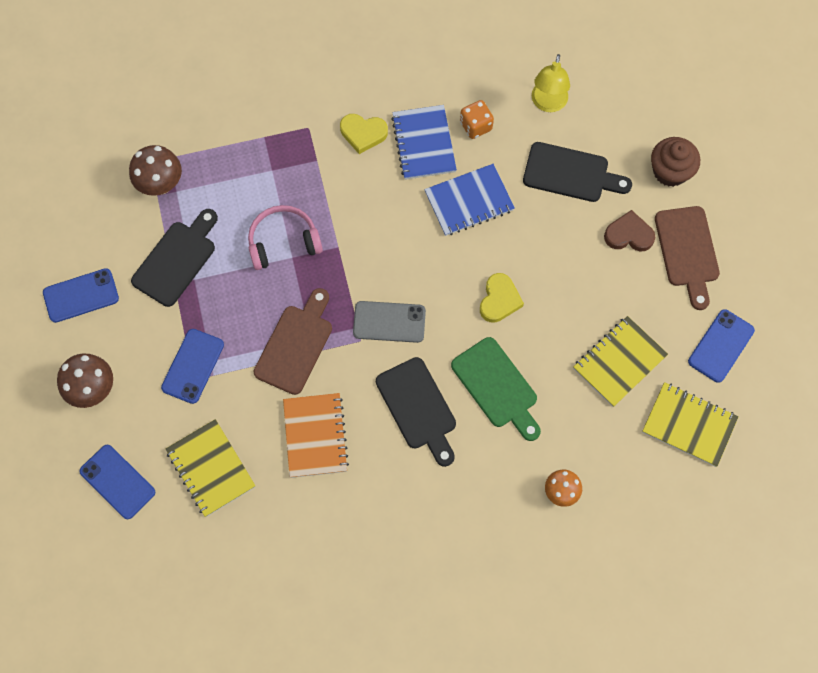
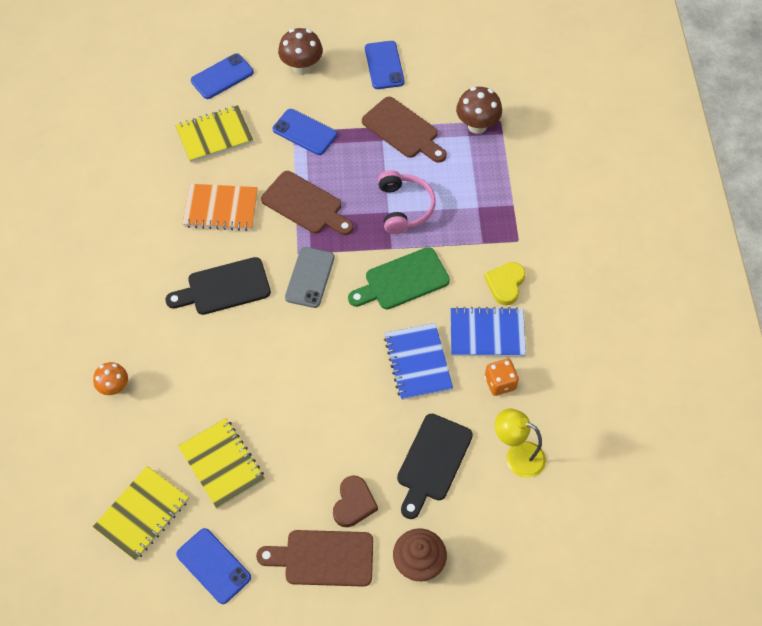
camera: 100 degrees right, 10 degrees down
(177, 260) = (403, 130): black cutting board -> brown cutting board
(497, 387) = (226, 353): green cutting board -> green cutting board (402, 280)
(499, 300) = (310, 371): yellow heart -> none

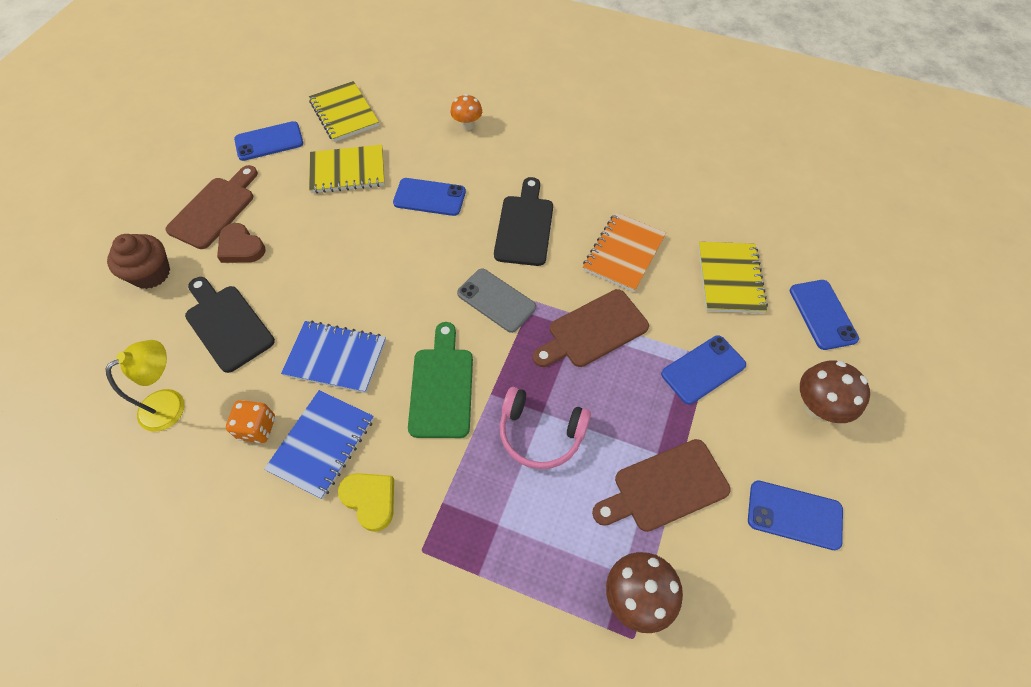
camera: 115 degrees right, 0 degrees up
(224, 376) = (429, 197): none -> blue phone

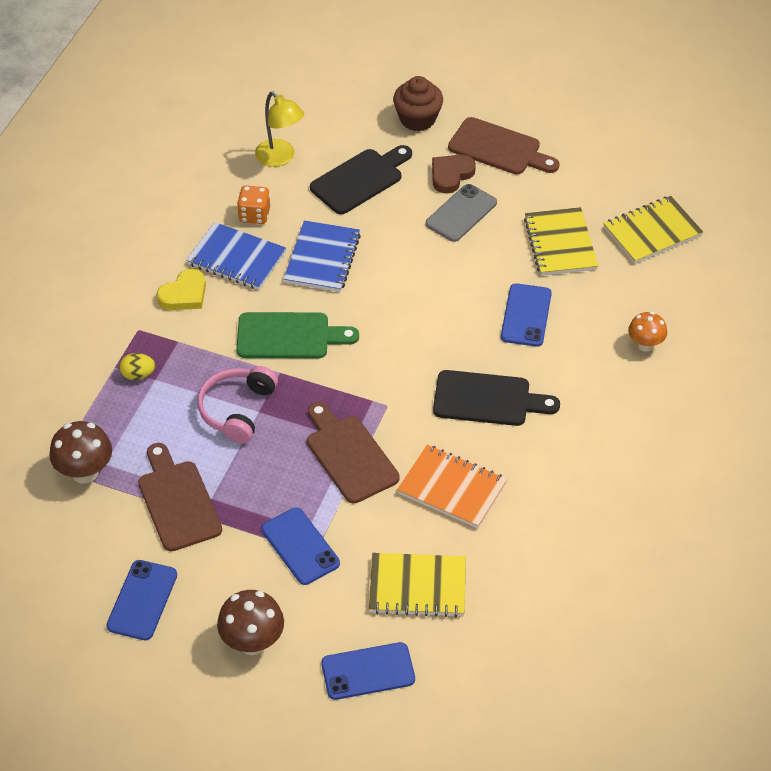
camera: 90 degrees right, 10 degrees down
(269, 141) = (600, 175): blue phone -> none
(491, 545) = (138, 375): none -> yellow egg
(496, 300) = (387, 375): grey phone -> grey phone (461, 213)

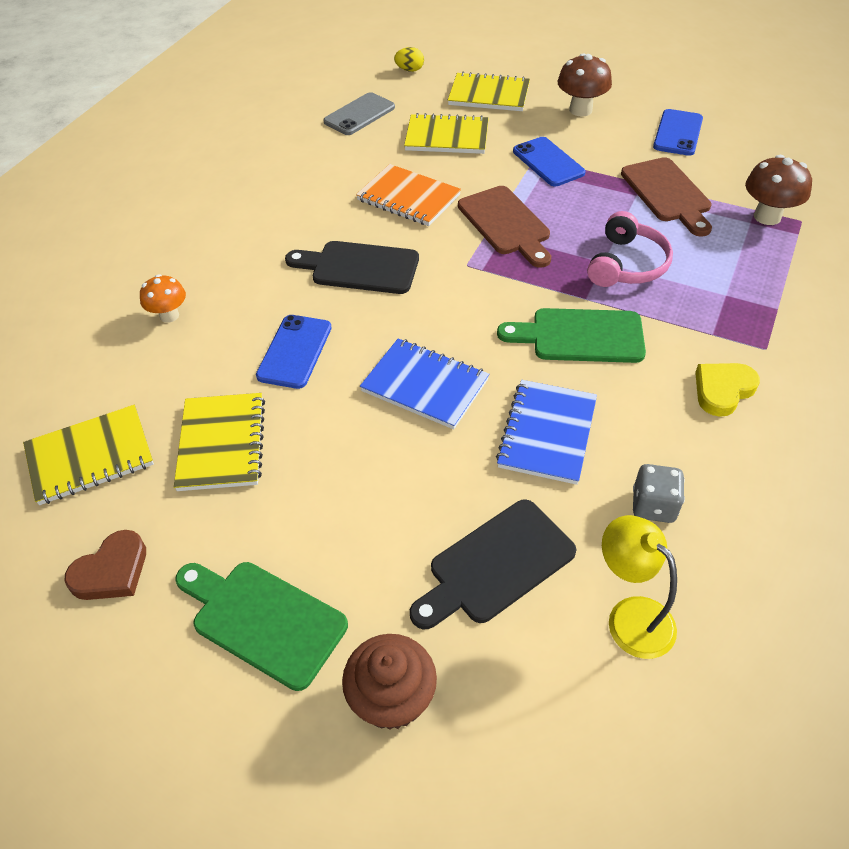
camera: 175 degrees left, 0 degrees up
(138, 375) = (747, 300): yellow egg -> yellow egg (410, 70)
(236, 258) = (665, 437): blue notebook -> blue notebook (425, 385)
(254, 215) = (653, 506): orange dice -> grey dice
(368, 671) = (489, 95): blue phone -> yellow notebook
(451, 175) = (352, 568): brown heart -> brown heart (111, 571)
(461, 213) = (347, 497): grey phone -> grey phone (359, 114)
(499, 148) = (263, 619): brown cutting board -> green cutting board

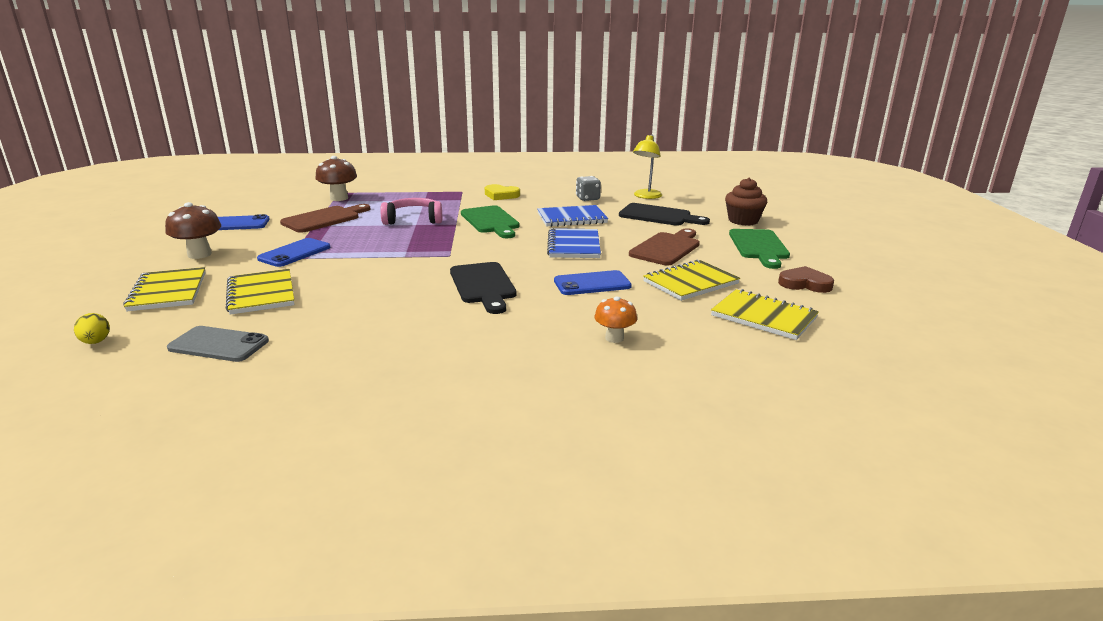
camera: 120 degrees left, 25 degrees down
(408, 198) = (375, 289): orange notebook -> none
(506, 224) = (391, 253): brown cutting board -> brown cutting board (667, 248)

